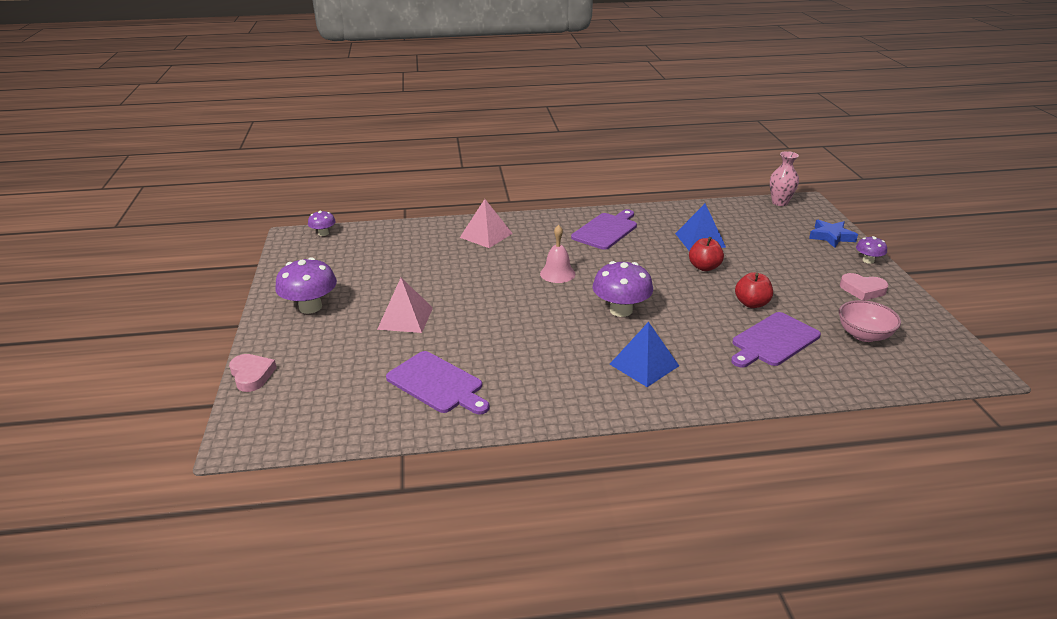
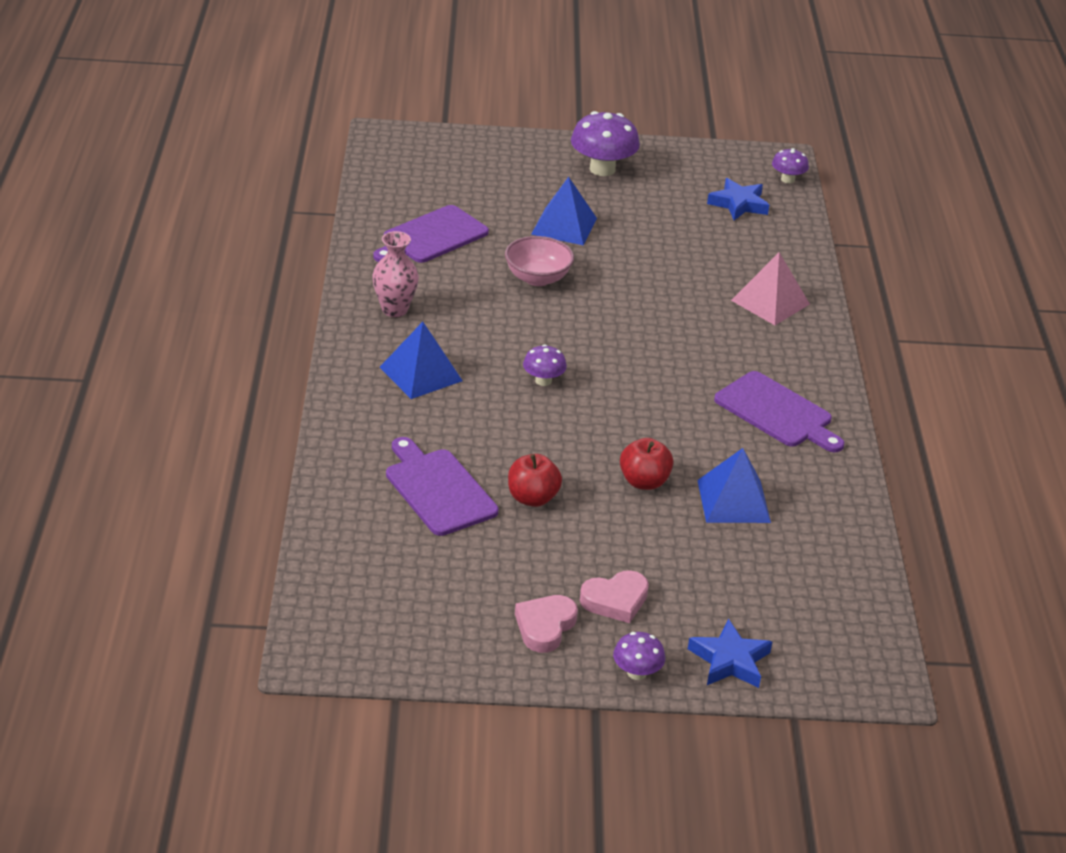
camera: 95 degrees right, 5 degrees up
(252, 375) = (481, 138): pink heart -> pink heart (615, 600)
(360, 249) = (738, 204): none -> blue star
(405, 318) = (564, 226): pink pyramid -> blue pyramid
(557, 273) = (649, 346): pink bell -> none
(621, 310) = (543, 381): purple mushroom -> purple mushroom, size x0.54
(780, 202) = (878, 643): pink vase -> pink vase (394, 309)
(864, 335) = (426, 578): pink bowl -> pink bowl (537, 278)

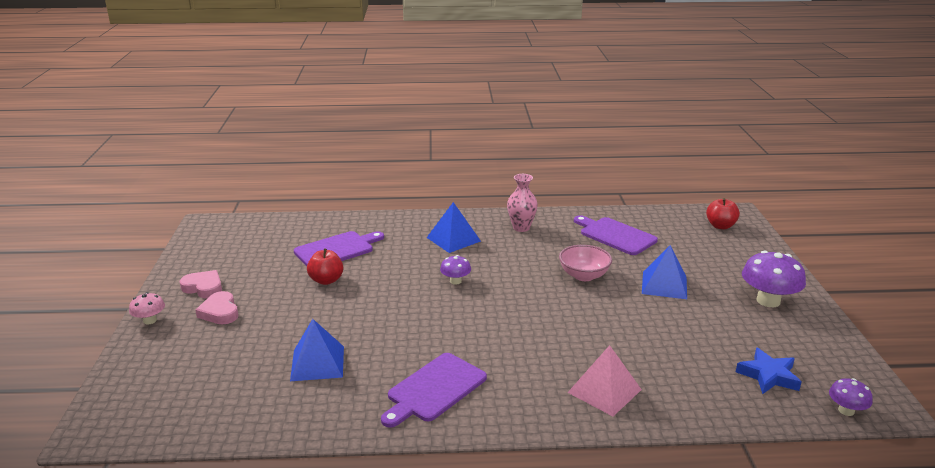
camera: 90 degrees right, 10 degrees down
(637, 672) = (150, 320): purple mushroom -> pink mushroom
(644, 482) = (342, 322): red apple -> red apple (720, 226)
(730, 660) = (145, 358): blue star -> none

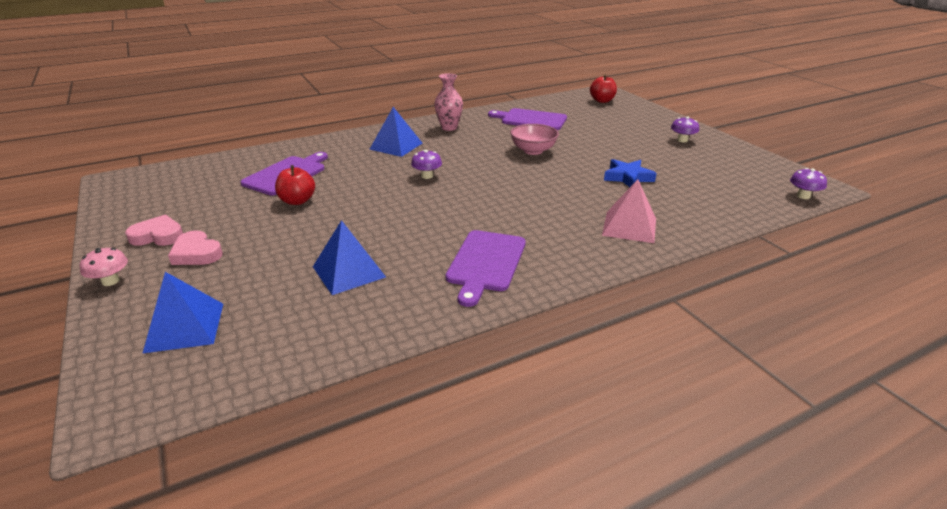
camera: 25 degrees left, 5 degrees up
(664, 285) = (600, 145): blue pyramid -> blue pyramid (185, 327)
(768, 301) = (682, 140): purple mushroom -> purple mushroom, size x0.54
(768, 376) = (732, 187): blue star -> blue star (628, 177)

